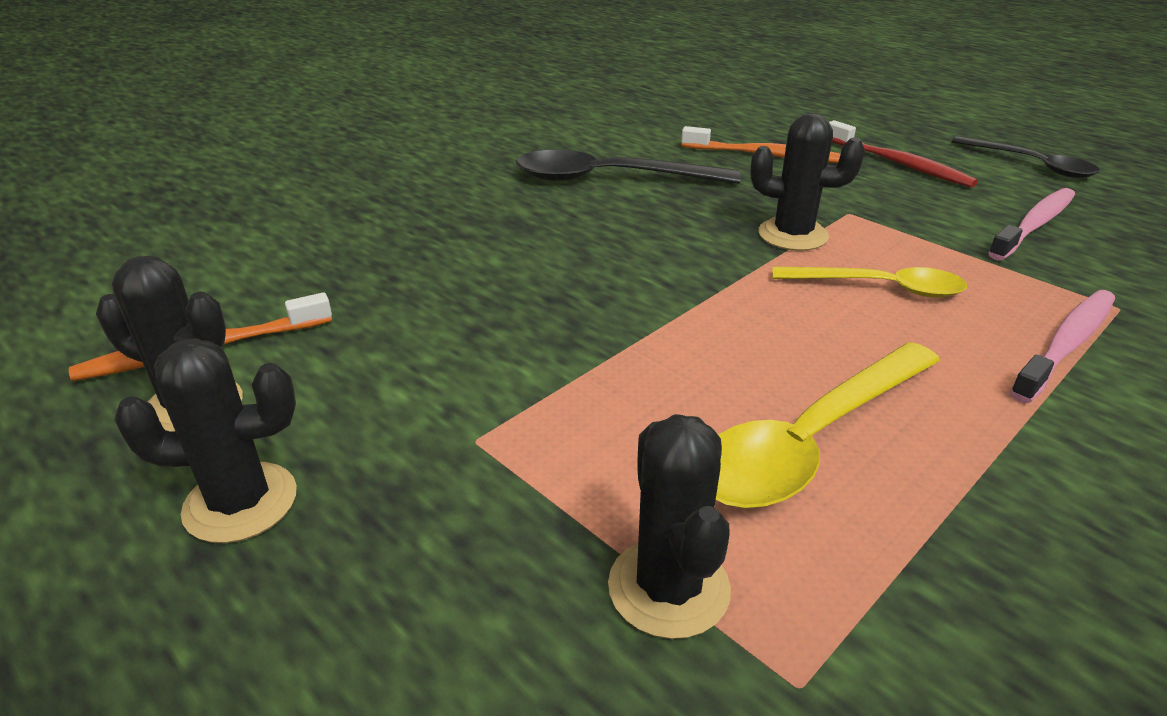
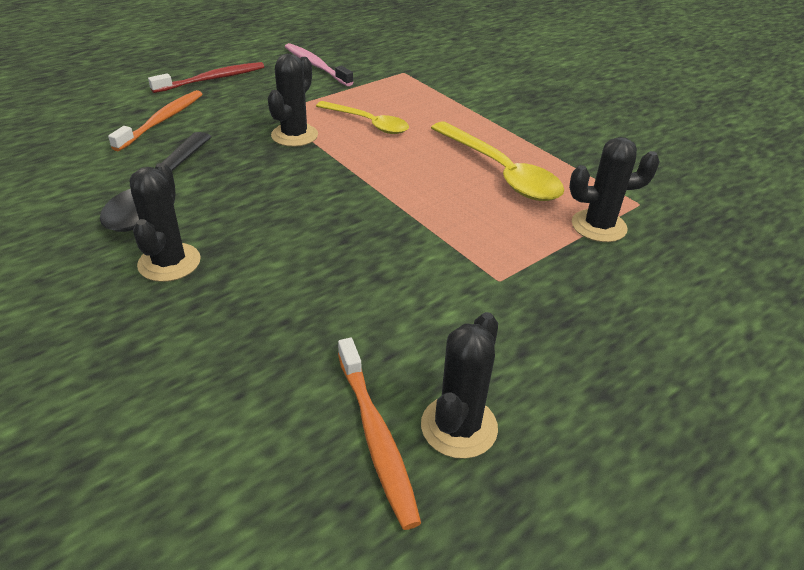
camera: 85 degrees left, 5 degrees up
(240, 502) = (560, 381): black cactus -> black cactus (169, 262)
(879, 288) = (368, 123): yellow spoon -> yellow spoon turned 105 degrees clockwise
(1031, 164) = (241, 44): black spoon -> none
(1066, 344) = (432, 92): pink toothbrush -> none

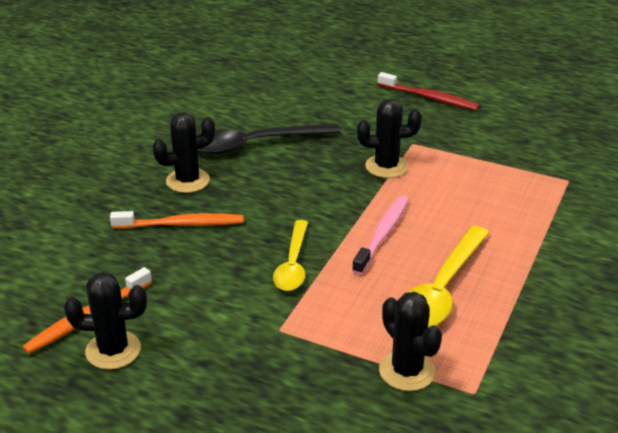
camera: 65 degrees right, 5 degrees down
(162, 120) = (345, 106): orange toothbrush -> orange toothbrush (181, 224)
(316, 65) = (517, 132): pink toothbrush -> pink toothbrush (383, 234)
(368, 123) = (446, 193): yellow spoon -> yellow spoon (293, 264)

